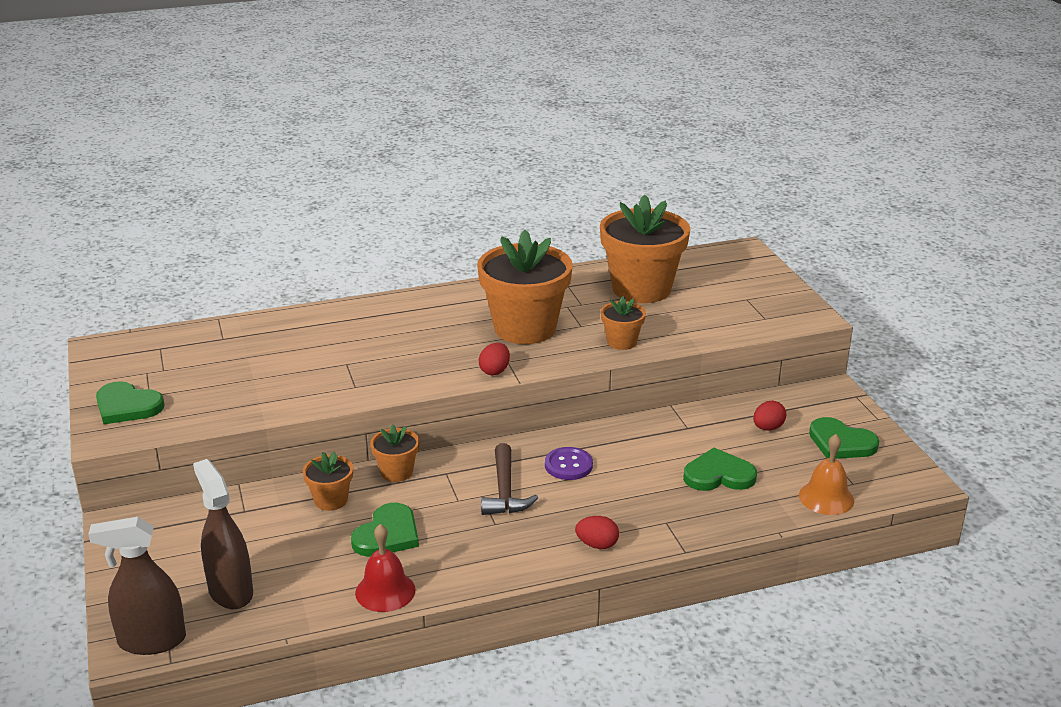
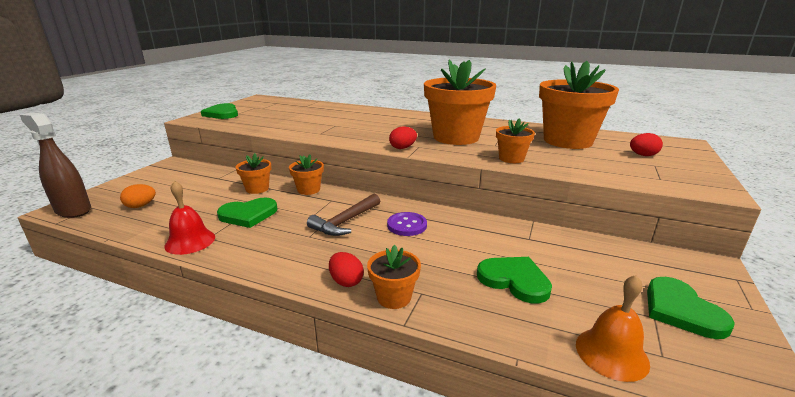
camera: 40 degrees right, 5 degrees down
(230, 591) = (141, 206): brown spray bottle -> orange egg
(651, 536) = (394, 297): none -> orange flower pot
(768, 428) = (605, 266): red egg -> red egg (643, 155)

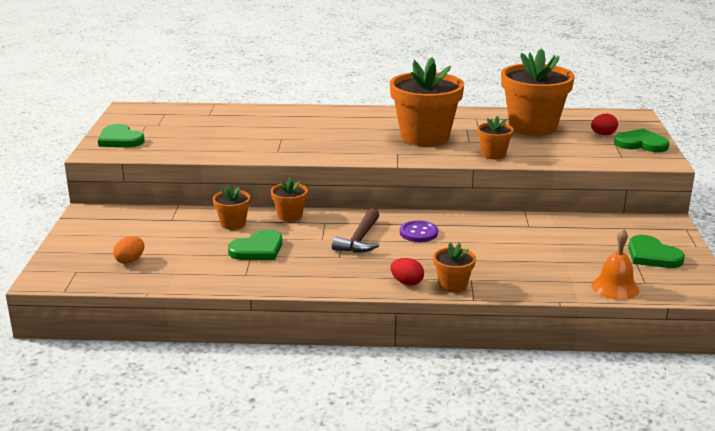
camera: 20 degrees left, 0 degrees up
(73, 210) = (61, 277): brown spray bottle -> none
(190, 241) = (233, 280): red bell -> none
(402, 148) = (383, 157): red egg -> none
(514, 280) = (533, 258): green heart -> green heart (641, 144)

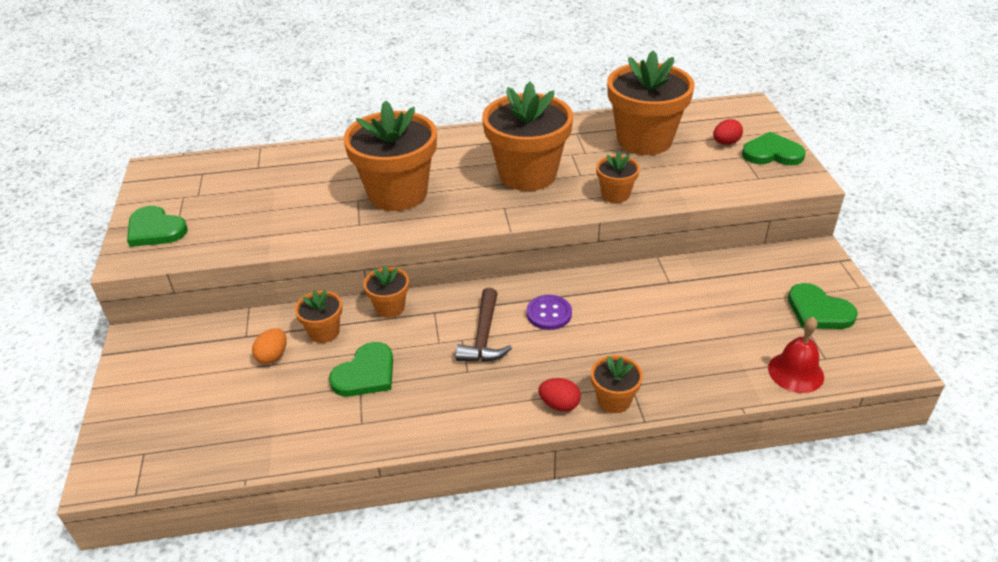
camera: 10 degrees left, 15 degrees up
(130, 261) = (210, 421): orange egg -> orange egg (273, 356)
(314, 138) = (397, 193): none -> orange flower pot
(615, 287) = (795, 372): orange bell -> red bell

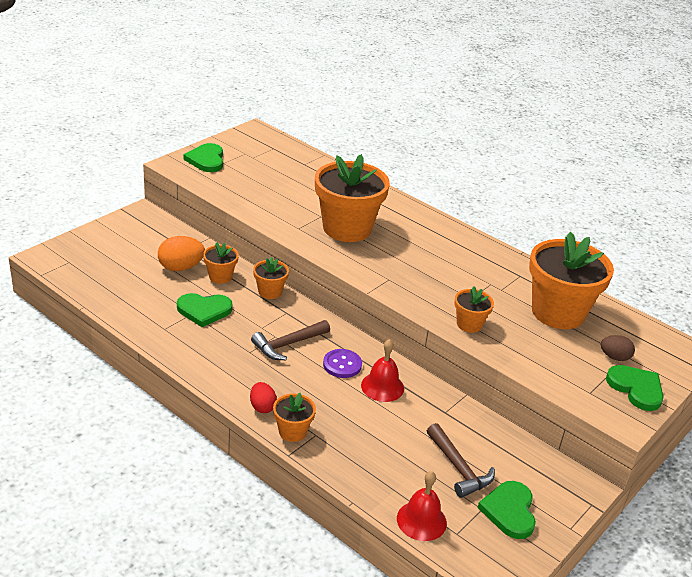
camera: 45 degrees right, 5 degrees down
(273, 356) = (181, 267): orange egg -> orange egg, size x1.59
(527, 174) = (439, 273): orange flower pot -> none
(603, 303) = (382, 386): none -> red bell
(725, 143) = (614, 357): red egg -> brown egg
(746, 313) = (459, 468): none -> brown hammer

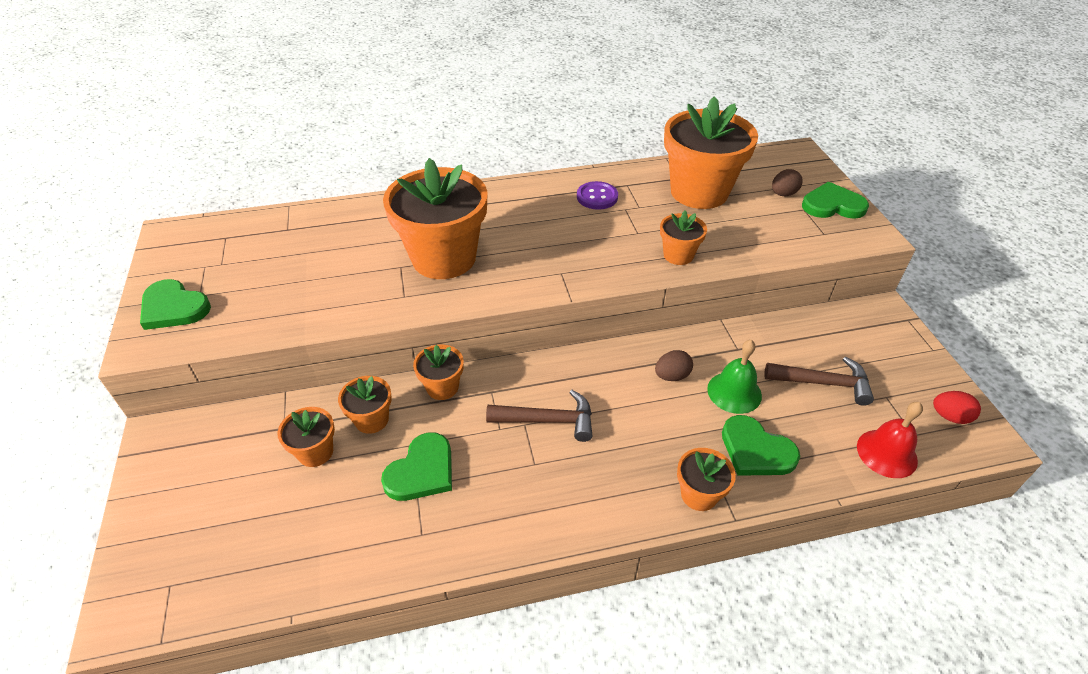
camera: 50 degrees left, 10 degrees up
(181, 267) = (315, 452): orange egg -> orange flower pot
(262, 407) = (640, 502): red egg -> red egg (950, 416)
(288, 345) = (548, 420): brown hammer -> brown hammer turned 90 degrees counterclockwise
(342, 365) = (615, 390): purple button -> purple button (597, 197)
(382, 386) = (672, 376): red bell -> brown egg
(399, 422) = (734, 392): none -> green bell
(509, 511) = (897, 379): green heart -> green heart (756, 450)

